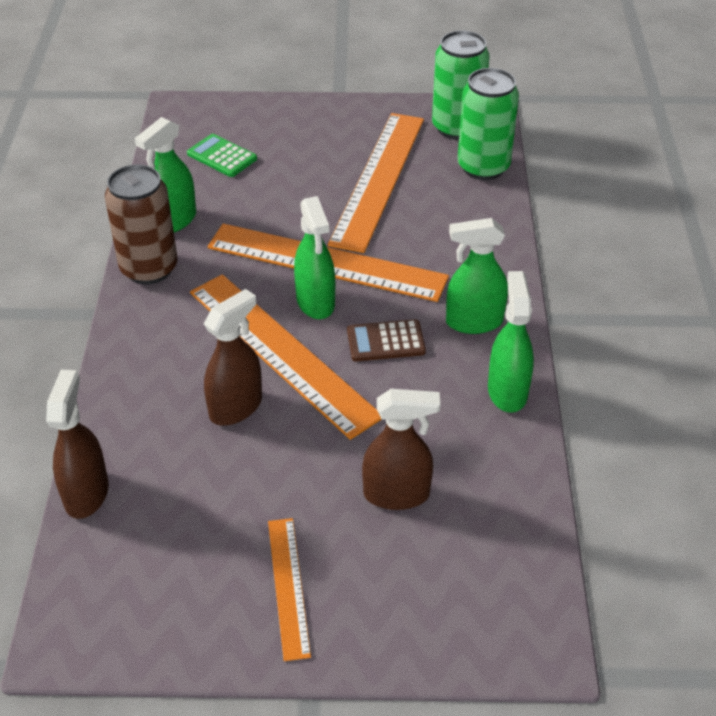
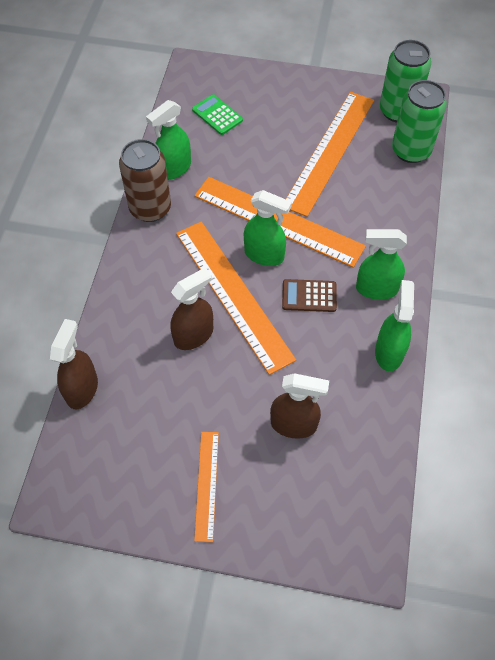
camera: 10 degrees right, 15 degrees up
(315, 302) = (264, 255): green spray bottle -> green spray bottle turned 60 degrees counterclockwise

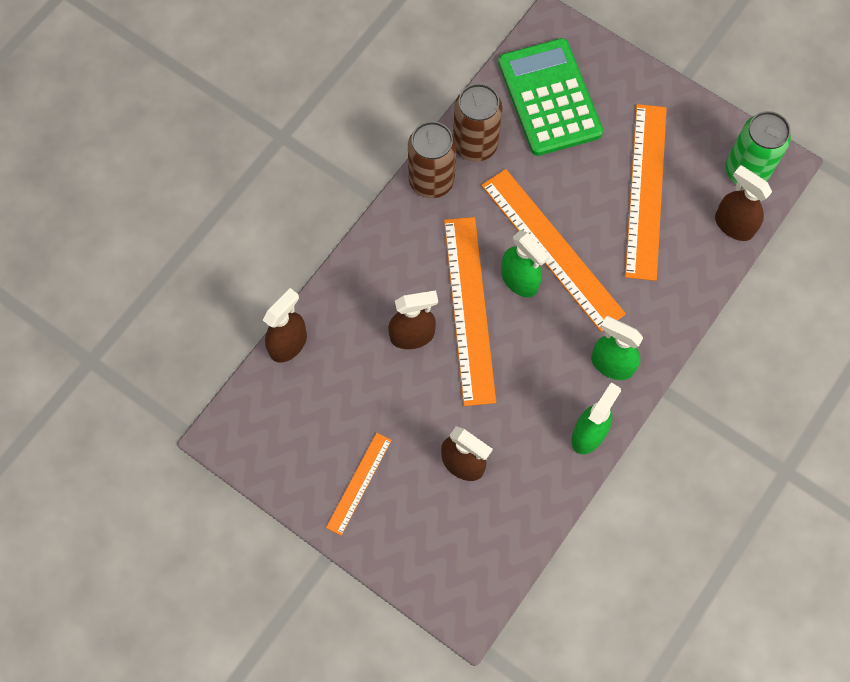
camera: 25 degrees right, 10 degrees up
(174, 169) = (475, 145): green spray bottle -> brown can
(217, 115) = (549, 98): green calculator -> green calculator, size x2.19
(309, 296) = (541, 343): brown calculator -> none
(330, 151) = (646, 190): orange ruler -> orange ruler turned 45 degrees counterclockwise
(411, 151) = (733, 225): green can -> brown spray bottle

